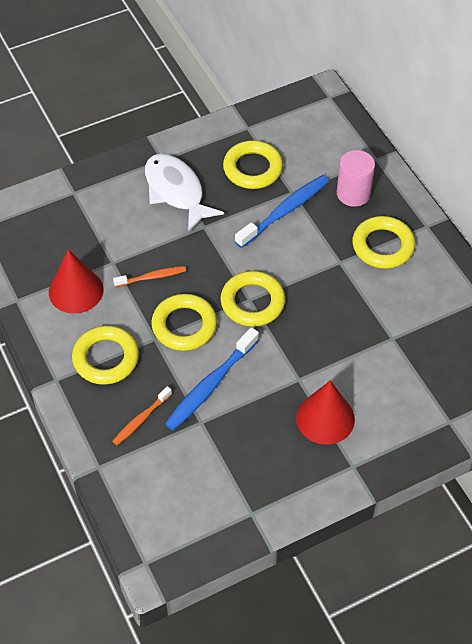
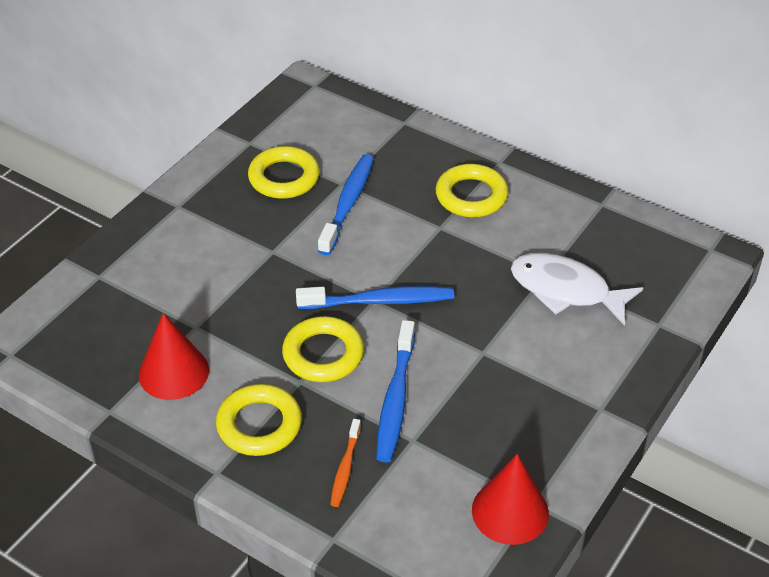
camera: 30 degrees left, 10 degrees down
(152, 277) = (251, 322): orange toothbrush -> none
(176, 191) = (217, 230): white fish -> white fish (566, 290)
(252, 302) = (379, 301): yellow ring -> blue toothbrush
(325, 418) = (538, 376): red cone -> red cone (510, 511)
(353, 193) = (405, 161): pink cylinder -> none

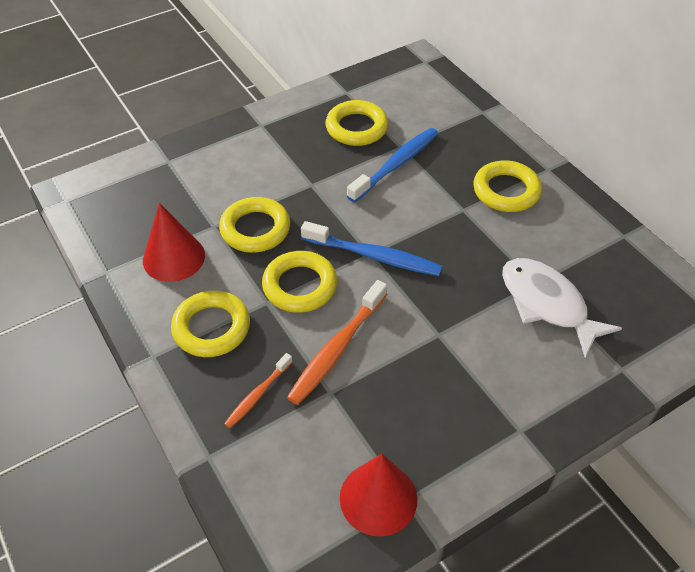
camera: 25 degrees right, 5 degrees up
(242, 315) = (255, 229): none -> yellow ring
(395, 399) = (337, 349): blue toothbrush -> orange toothbrush

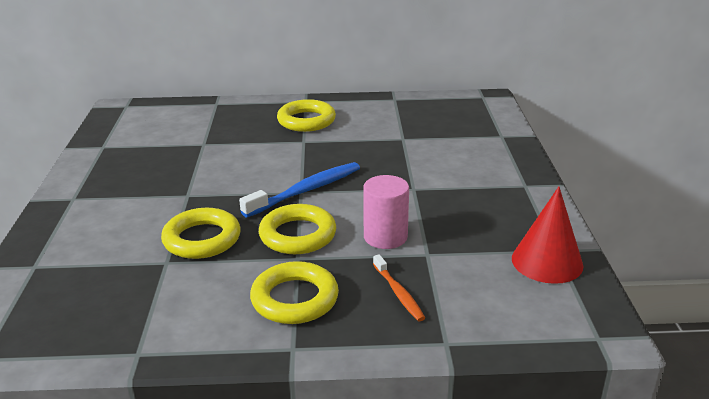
camera: 60 degrees left, 20 degrees down
(174, 257) = (176, 298): red cone -> none
(337, 349) = (385, 237): orange toothbrush -> pink cylinder
(356, 128) = (153, 155): yellow ring -> none
(396, 165) = (220, 152): blue toothbrush -> none
(547, 304) = (426, 141): white fish -> none

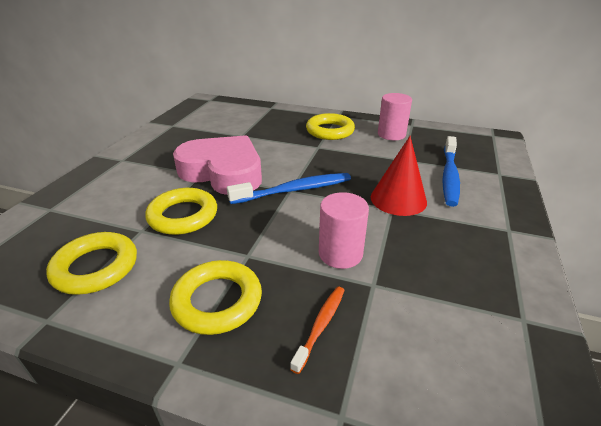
camera: 20 degrees right, 5 degrees up
(213, 188) = (223, 172): none -> pink heart
(298, 235) = (262, 231): yellow ring -> yellow ring (96, 267)
(377, 113) = (391, 134): none -> pink cylinder
(398, 293) = (321, 325): orange toothbrush -> orange toothbrush turned 150 degrees counterclockwise
(455, 147) = (449, 176): none -> blue toothbrush
(547, 261) = (508, 333): red cone -> red cone (398, 199)

